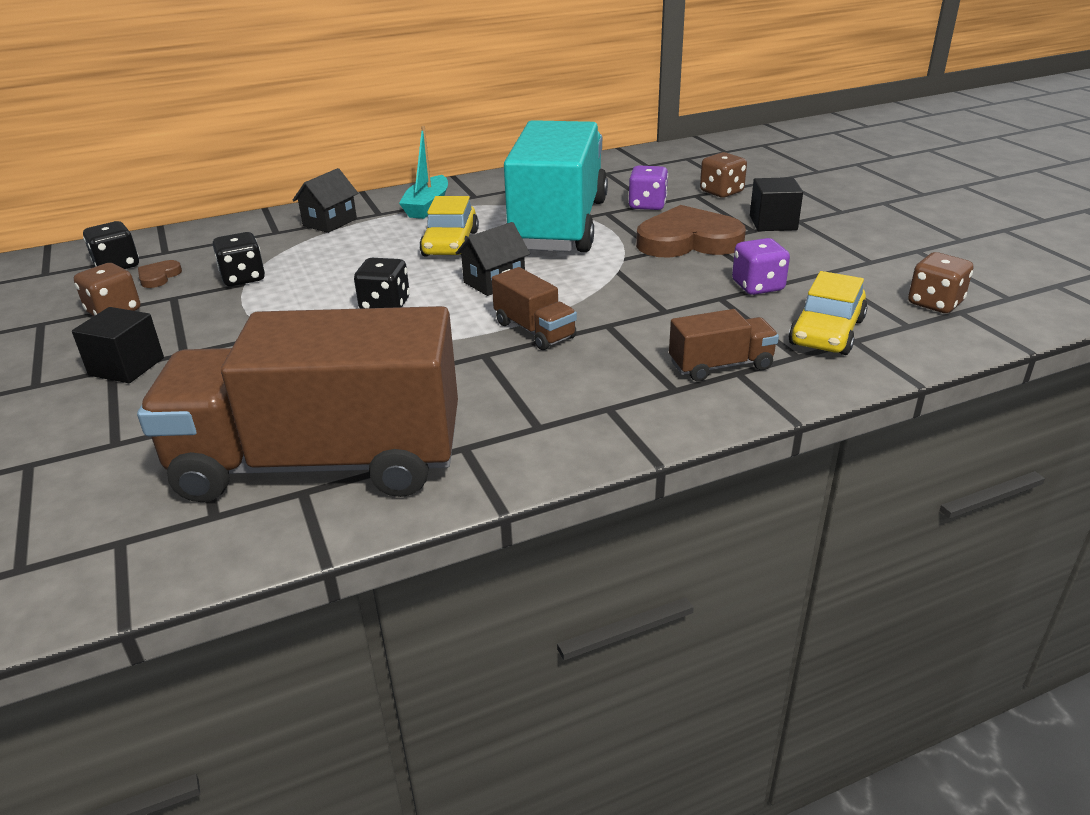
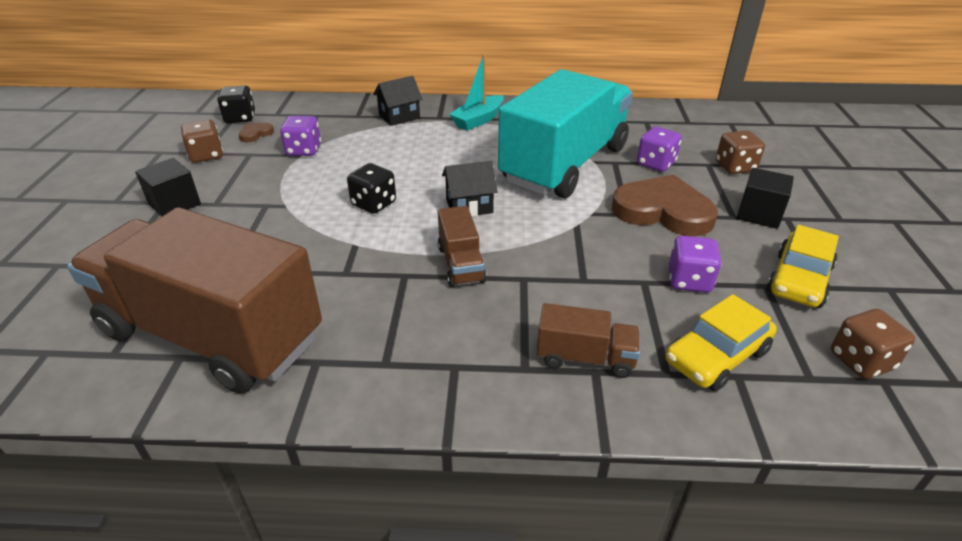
camera: 25 degrees right, 5 degrees up
(243, 278) = (304, 150): black dice -> purple dice
(450, 244) = (467, 159): yellow car -> yellow car (798, 280)

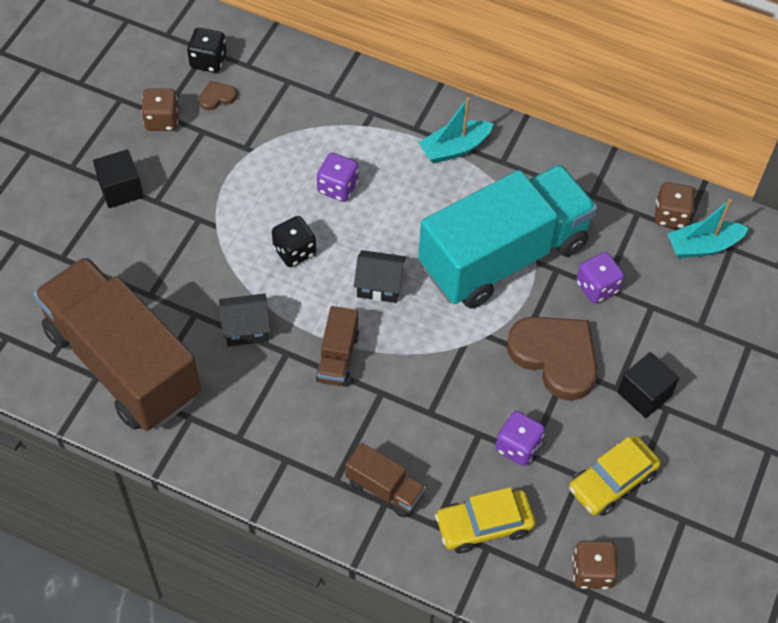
camera: 20 degrees right, 20 degrees up
(304, 150) = (256, 143): purple dice -> purple dice (337, 187)
(399, 117) = (373, 113): black house -> black house (246, 329)
(710, 126) = (703, 246): none -> turquoise boat
(735, 167) = (675, 321): brown dice -> brown dice (671, 215)

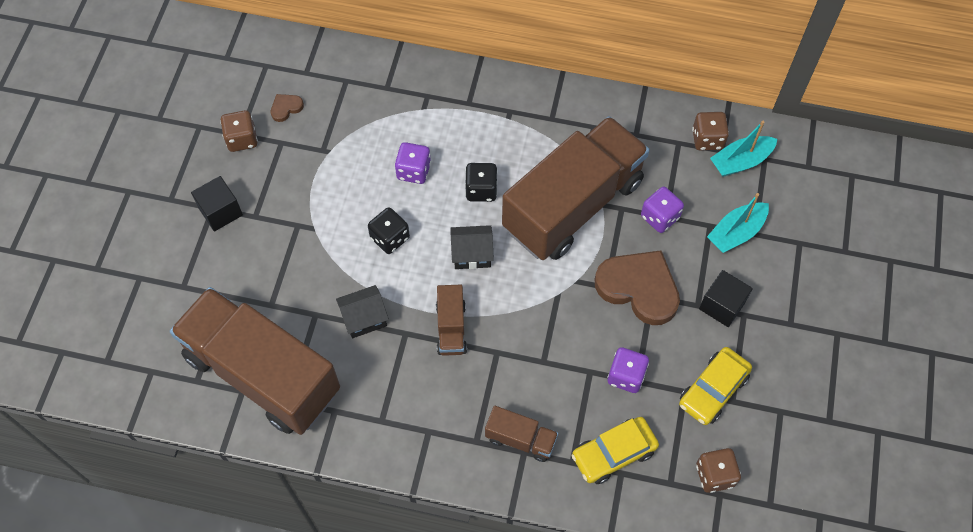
camera: 10 degrees left, 5 degrees up
(208, 61) = (270, 75): black dice -> black dice (481, 190)
(454, 148) = (507, 114): turquoise boat -> turquoise boat (736, 233)
(503, 256) = (573, 205): turquoise truck -> brown truck

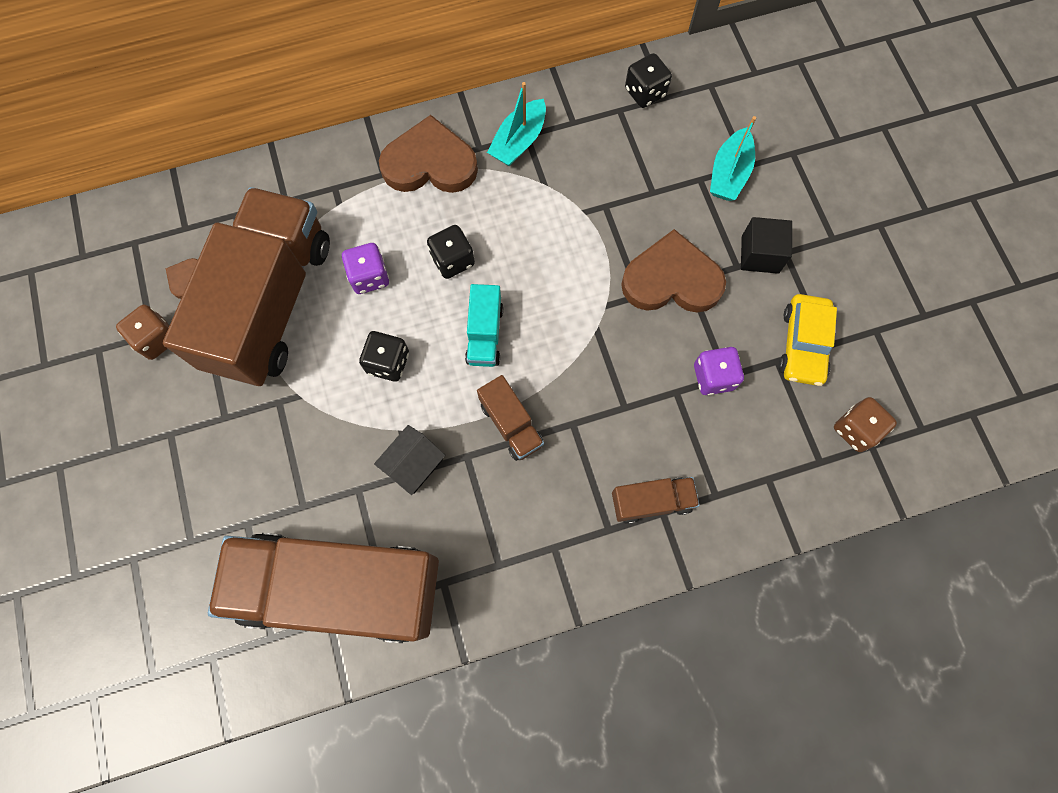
camera: 30 degrees left, 10 degrees up
(220, 211) = (182, 433): black cube -> none
(472, 254) = (484, 334): black house -> turquoise truck
(507, 112) = (430, 163): none -> brown heart
(573, 205) = (555, 228): brown truck -> brown truck (270, 304)
(613, 453) = (749, 463): yellow car -> none
(659, 217) = (647, 196): purple dice -> none
(707, 139) = (645, 92): brown dice -> black dice
(740, 161) = (690, 99): turquoise boat -> turquoise boat (518, 141)

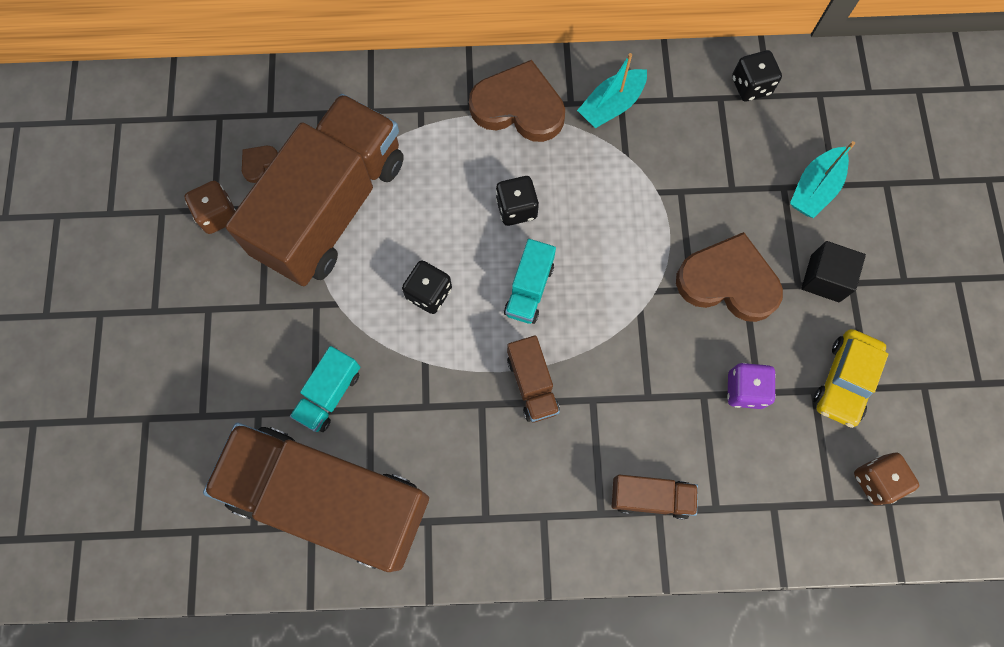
camera: 15 degrees right, 0 degrees up
(314, 485) = (329, 394): none -> turquoise truck
(369, 277) = (432, 205): purple dice -> none
(414, 465) = (428, 399): black house -> none

